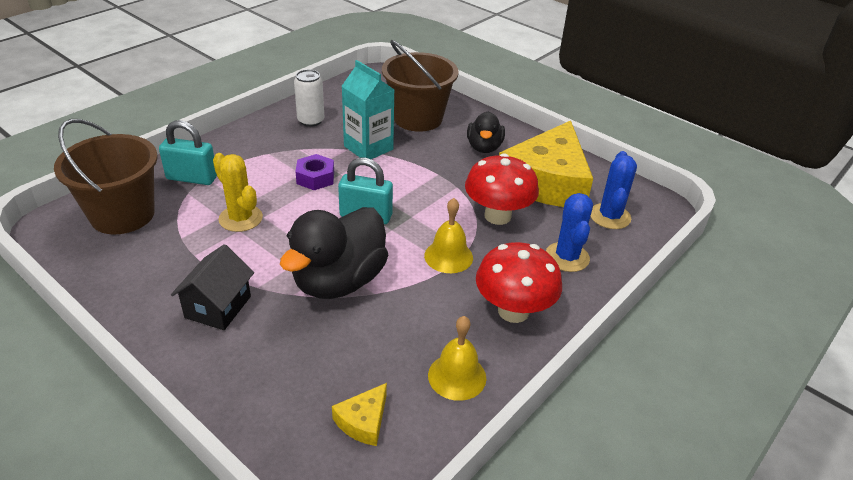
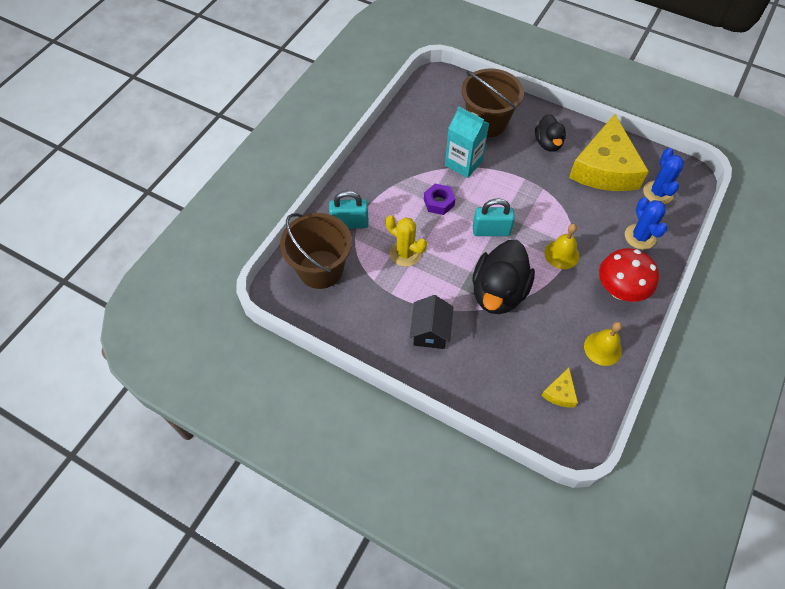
camera: 10 degrees left, 20 degrees up
(311, 121) = (407, 143): white can -> none
(497, 216) = (581, 210): red mushroom -> none

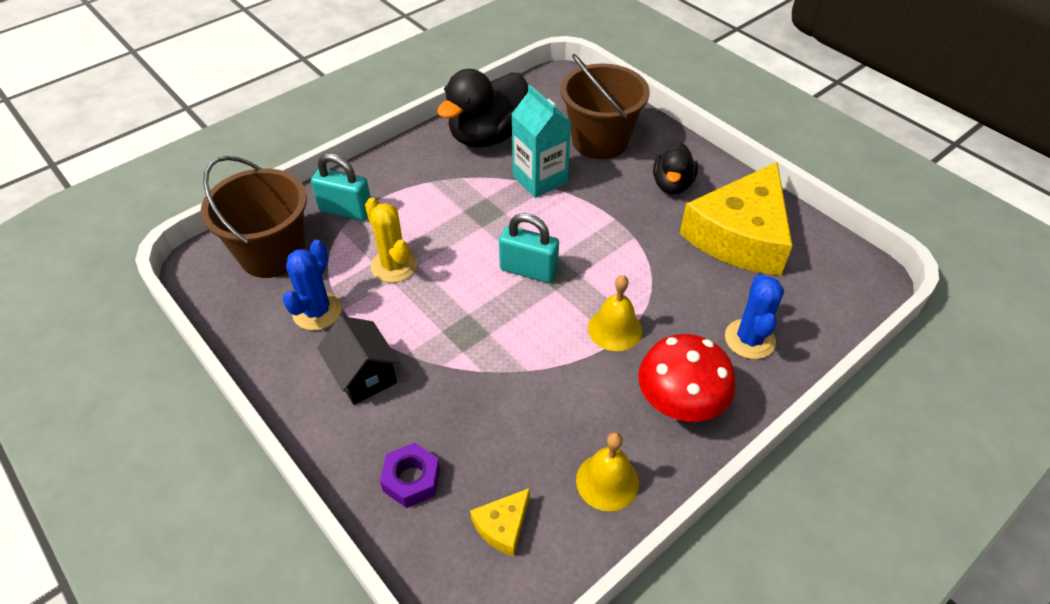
camera: 20 degrees right, 10 degrees down
(430, 332) = (364, 375): black house -> black house turned 60 degrees counterclockwise
(439, 202) = (478, 217): purple nut -> purple nut (411, 479)
(498, 292) = (492, 352): black duck -> black duck (488, 136)
(658, 192) = (808, 287): blue cactus -> blue cactus (317, 311)

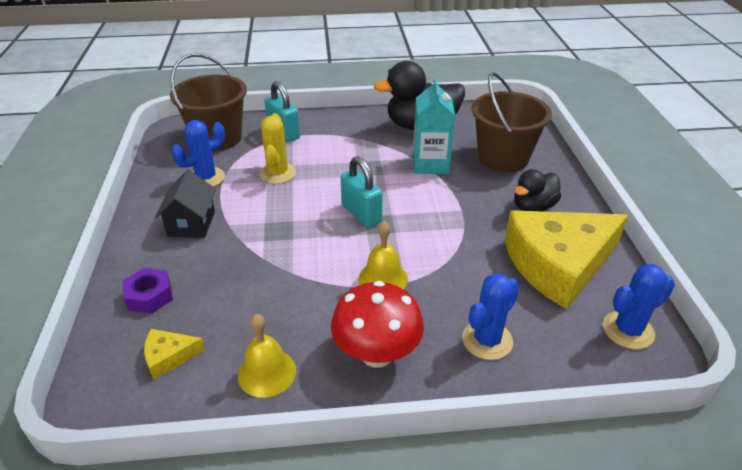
camera: 35 degrees right, 10 degrees down
(836, 270) = (628, 330): none -> blue cactus

